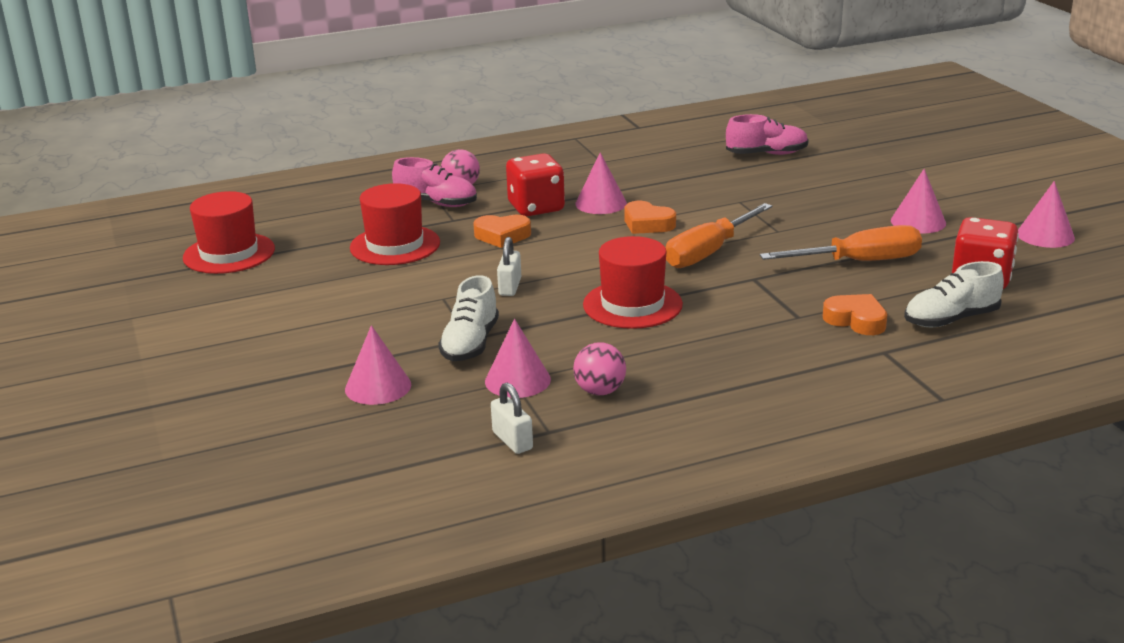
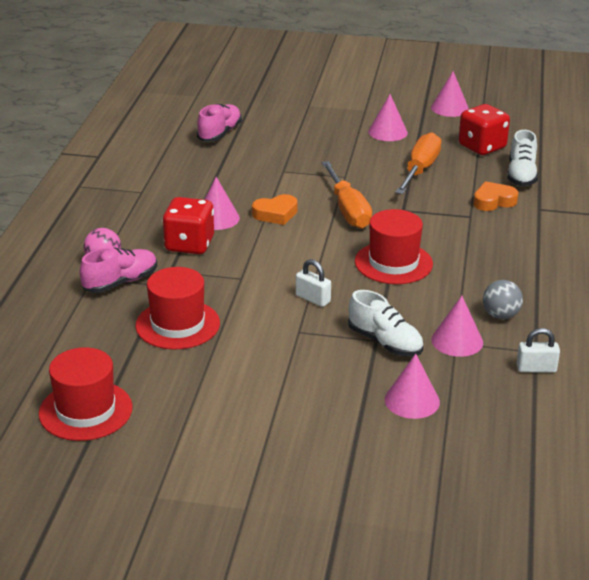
camera: 60 degrees left, 5 degrees up
(502, 236) = (221, 274): orange heart -> none
(600, 391) = (500, 315): pink ball -> grey ball

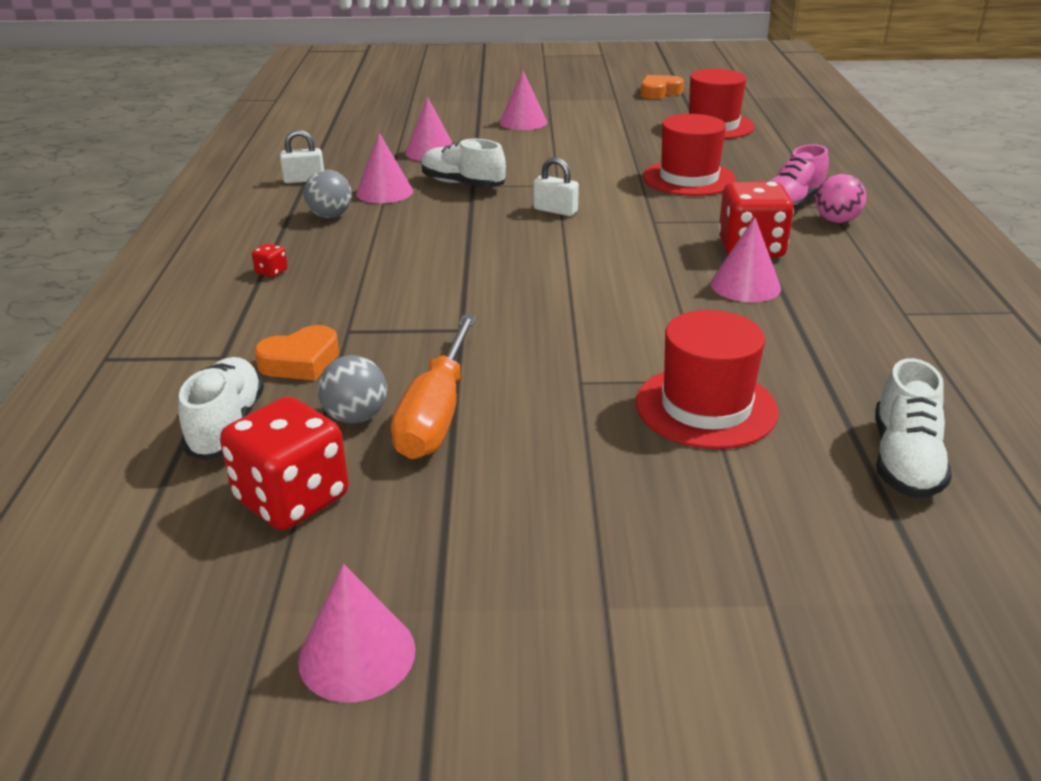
camera: 170 degrees right, 0 degrees up
(220, 133) = (904, 461): pink shoe -> white shoe
(275, 214) = (662, 300): orange heart -> orange heart (659, 92)
(348, 210) = (552, 319): orange screwdriver -> none
(387, 132) = (523, 520): pink cone -> pink cone (523, 122)
(393, 263) = (465, 254): red hat -> red hat (706, 407)
(459, 173) = (356, 417): none -> grey ball
(531, 264) = (271, 272): none -> red dice

